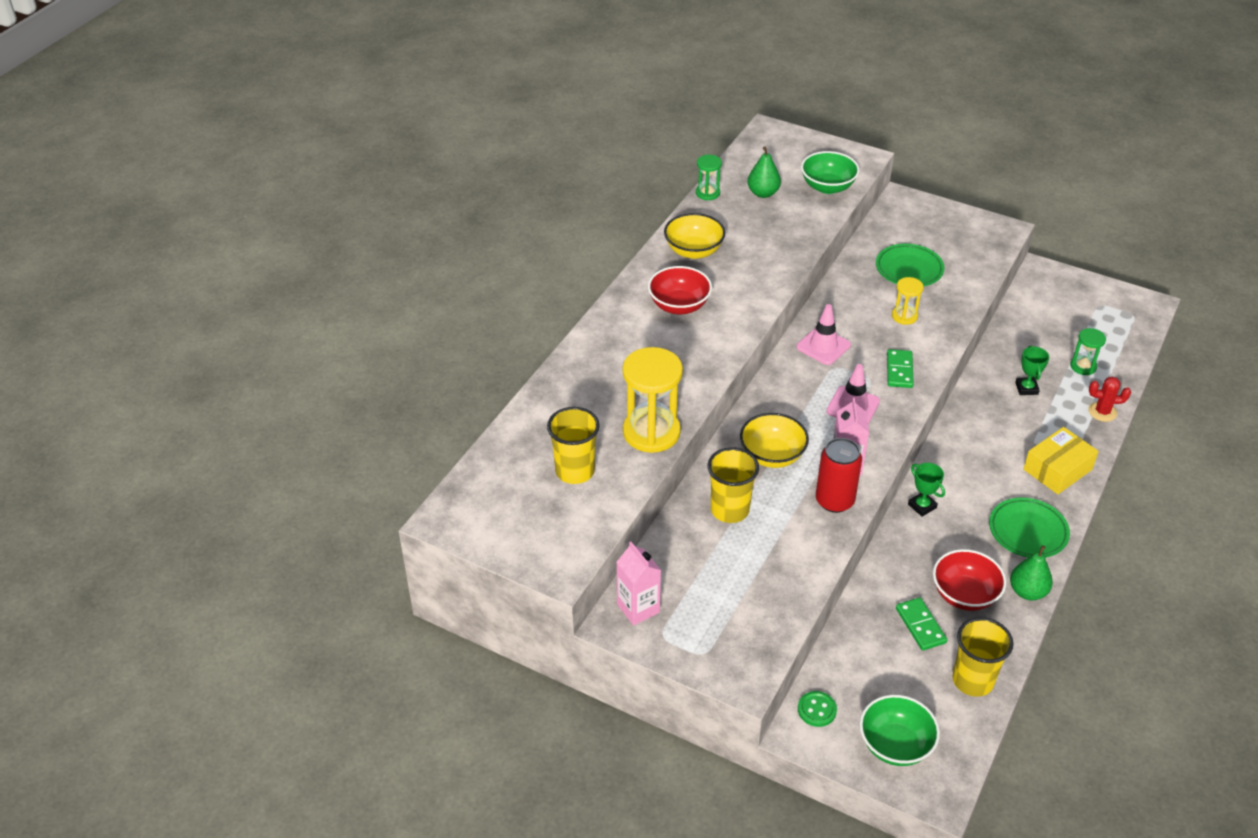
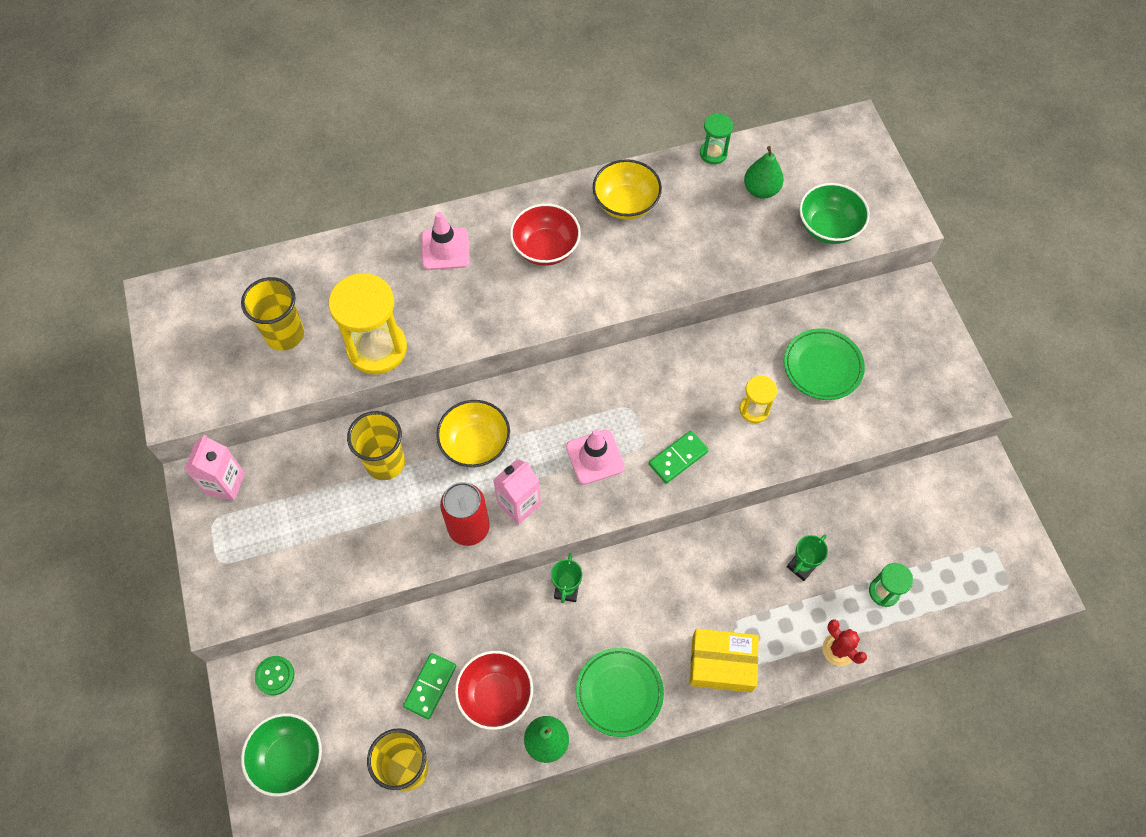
camera: 45 degrees right, 20 degrees up
(823, 346) = (646, 380): pink traffic cone -> pink traffic cone (445, 249)

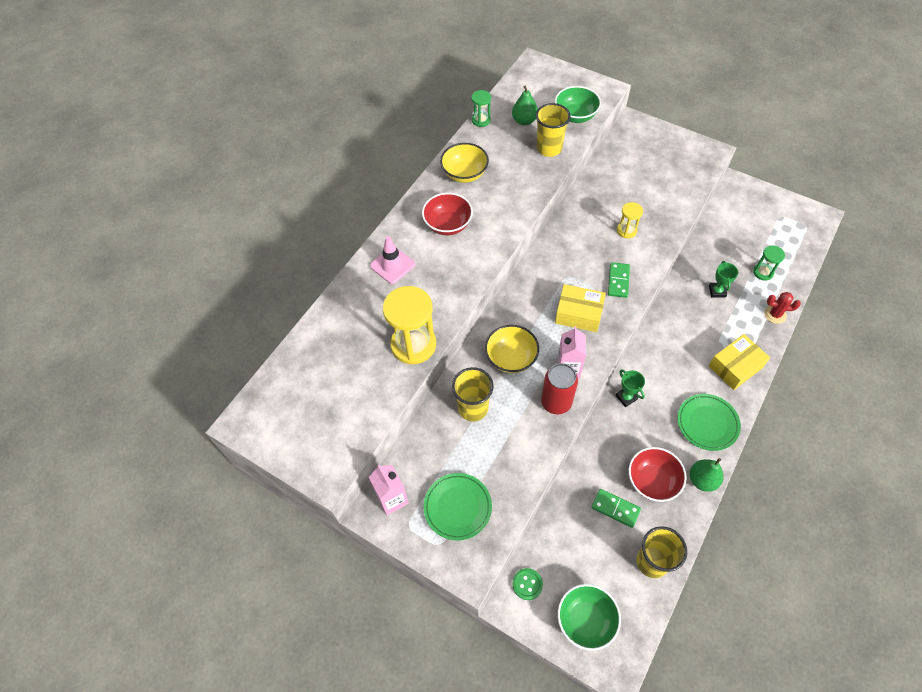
camera: 40 degrees left, 5 degrees down
(285, 334) = (349, 380): yellow cup -> yellow cup (549, 148)
(430, 686) = (615, 508): green domino -> green domino turned 45 degrees counterclockwise
(595, 457) = (578, 313): pink traffic cone -> yellow box
(822, 366) = (634, 187): green plate -> green plate (457, 507)

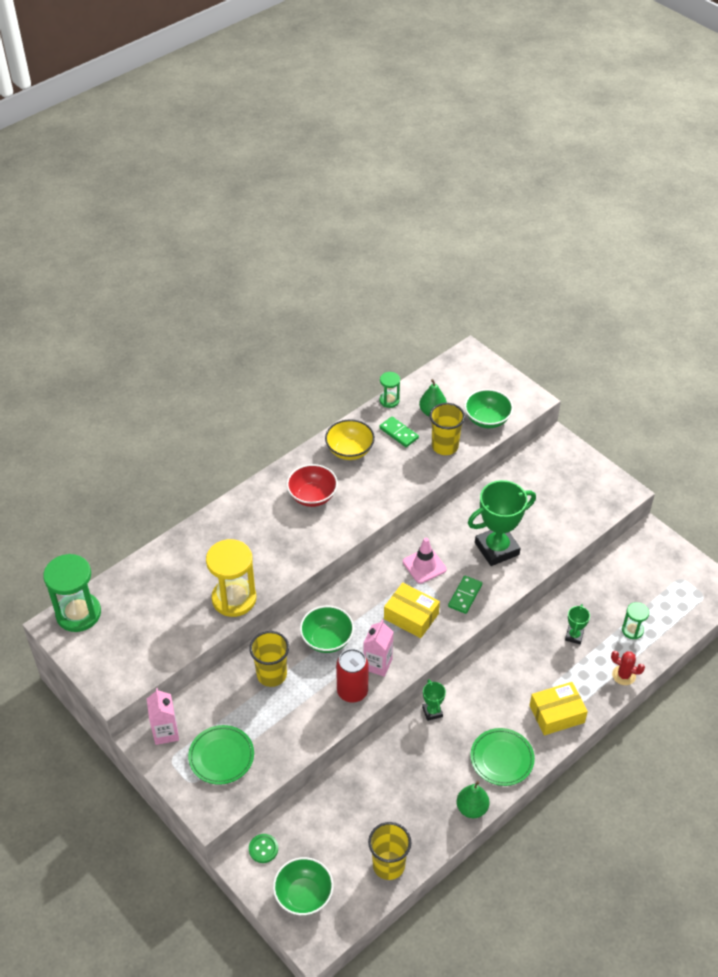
camera: 15 degrees right, 10 degrees down
(261, 404) = (78, 613): none -> green hourglass
(392, 265) = (244, 521): pink traffic cone -> pink traffic cone (424, 565)
(511, 358) = (327, 639): yellow bowl -> green bowl
(615, 508) = (375, 809): green domino -> green domino (399, 433)
(626, 230) = (497, 549): yellow hourglass -> green trophy
(652, 481) = (422, 795): red bowl -> none

